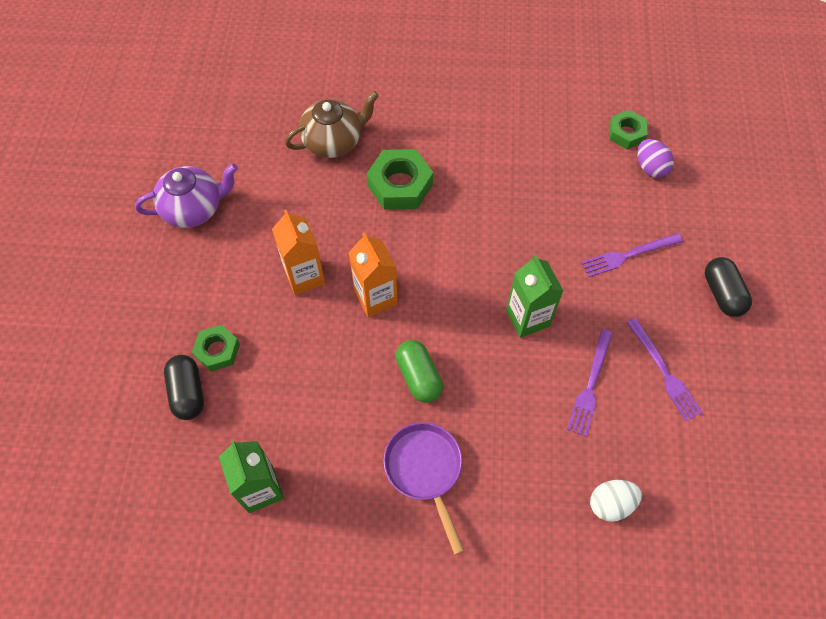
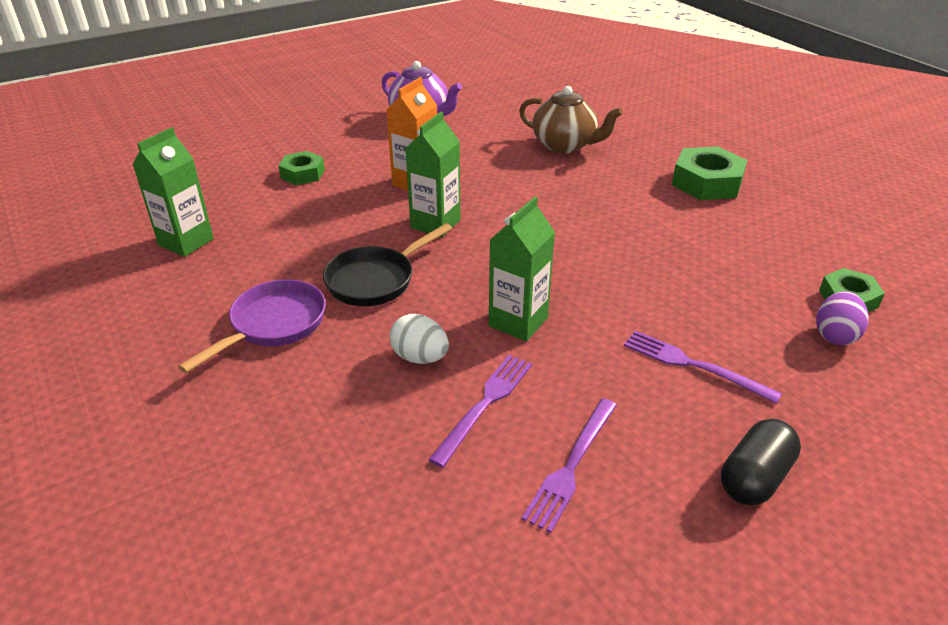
camera: 55 degrees right, 25 degrees down
(188, 392) = (252, 176): black capsule -> none
(375, 297) = (435, 224): orange carton -> green carton
(400, 185) = (568, 190): green nut -> green nut (706, 183)
(419, 377) = (376, 280): green capsule -> black pan
(590, 385) = (485, 404): purple fork -> purple fork turned 135 degrees clockwise
(611, 504) = (338, 490): white egg -> white egg (420, 357)

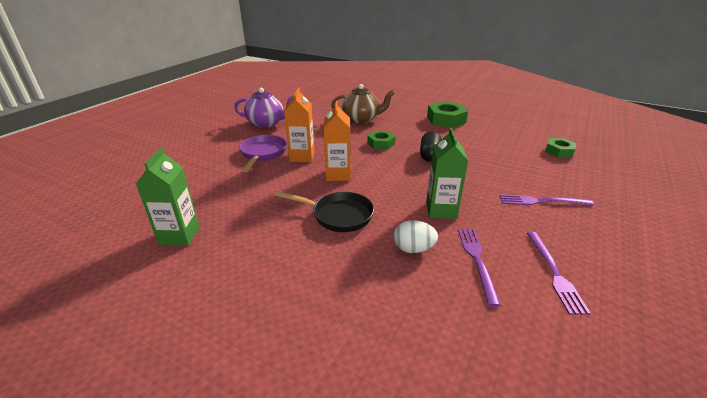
camera: 30 degrees left, 5 degrees down
(273, 325) = (302, 265): purple pan -> purple pan (262, 154)
(302, 174) = (223, 170): green nut -> green nut (381, 143)
(376, 280) = (338, 215): black pan -> black pan turned 90 degrees counterclockwise
(435, 224) = (338, 174): green carton -> orange carton
(754, 477) = (627, 242): black capsule -> black capsule (430, 155)
(835, 335) = (574, 168): purple egg -> none

